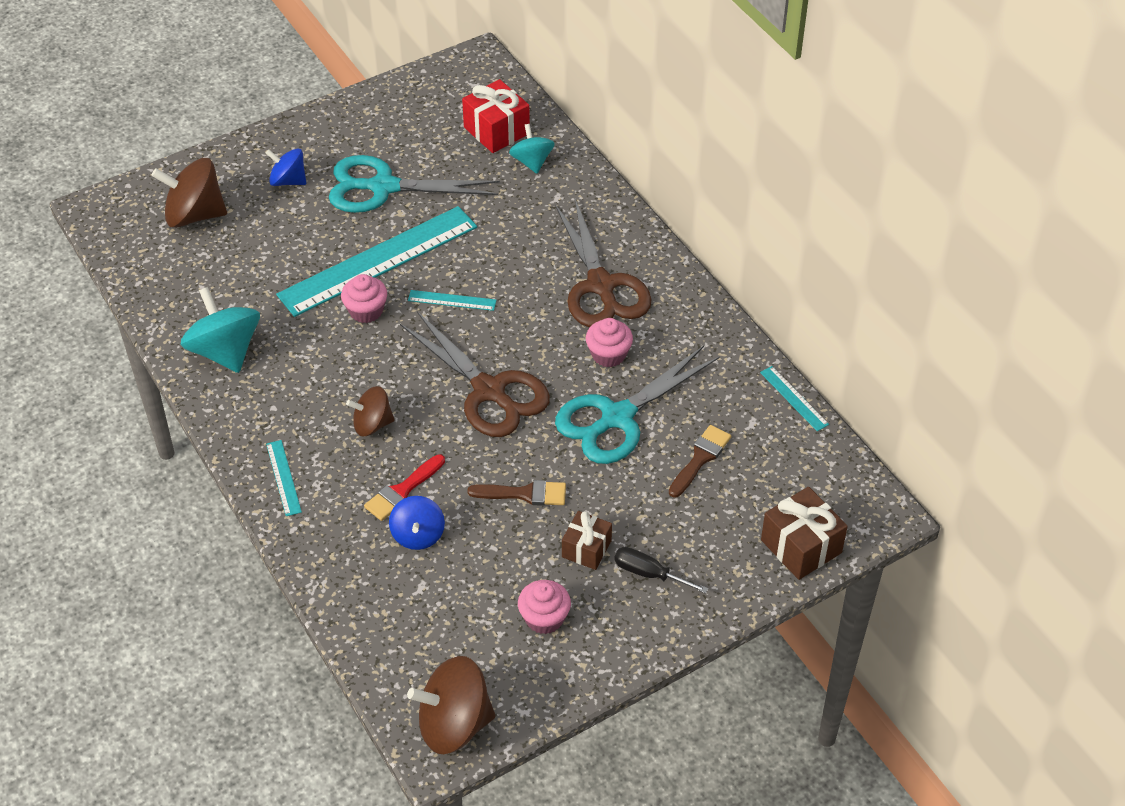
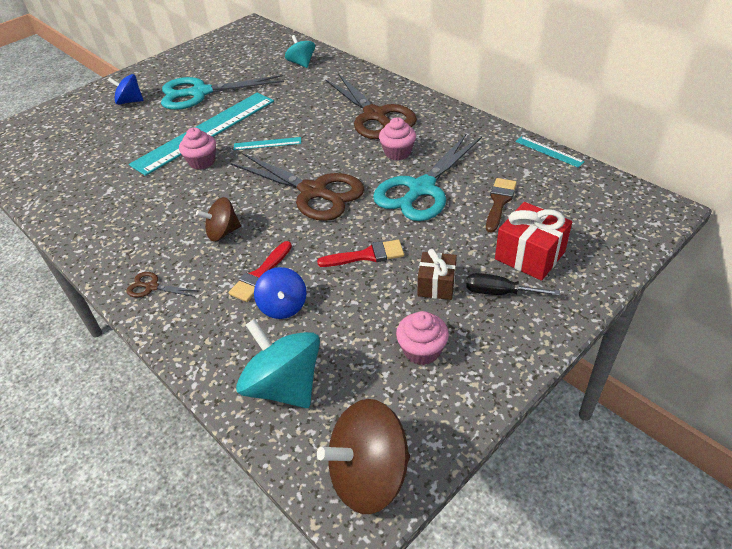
camera: 10 degrees left, 5 degrees down
(195, 215) = (60, 131): brown spinning top -> none
(225, 351) = (90, 208): turquoise spinning top -> turquoise spinning top (284, 385)
(283, 477) = (151, 287): turquoise ruler -> brown scissors
(496, 130) = (272, 53): red gift -> red gift (529, 255)
(524, 494) = (367, 255): brown brush -> red brush
(801, 546) = (614, 245): brown gift -> none

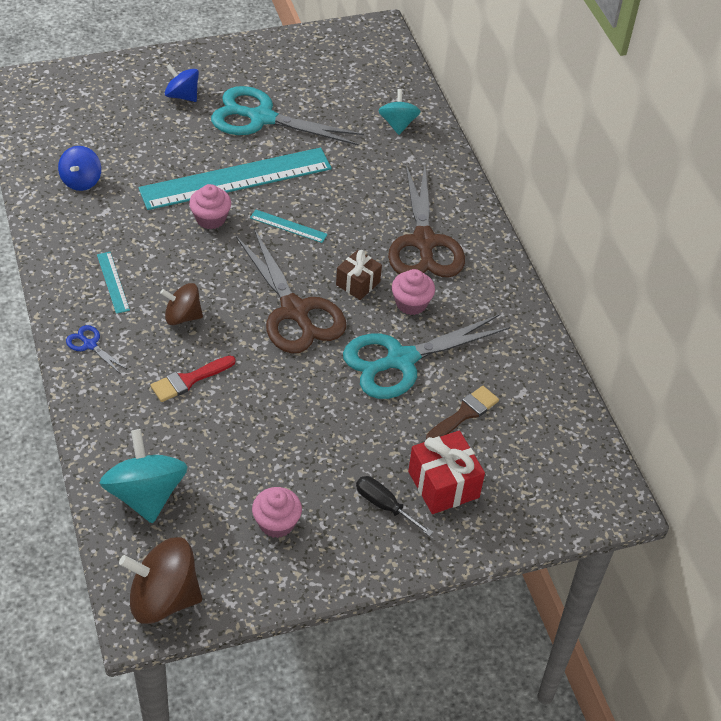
camera: 20 degrees right, 5 degrees up
(151, 287) = (89, 344): brown scissors -> blue scissors
(283, 306) = (189, 422): blue spinning top -> blue spinning top (81, 181)
(367, 255) = (296, 408): red brush -> none
(436, 285) = (335, 470): brown gift -> brown gift (358, 283)
(549, 151) = (567, 380): turquoise ruler -> turquoise ruler (113, 282)

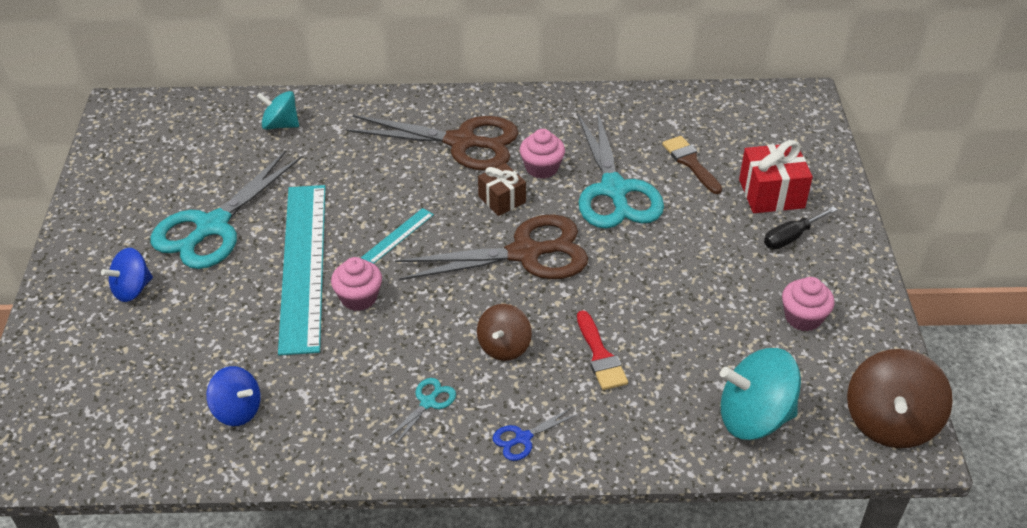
camera: 70 degrees left, 5 degrees down
(113, 282) = (428, 402): turquoise ruler -> turquoise scissors

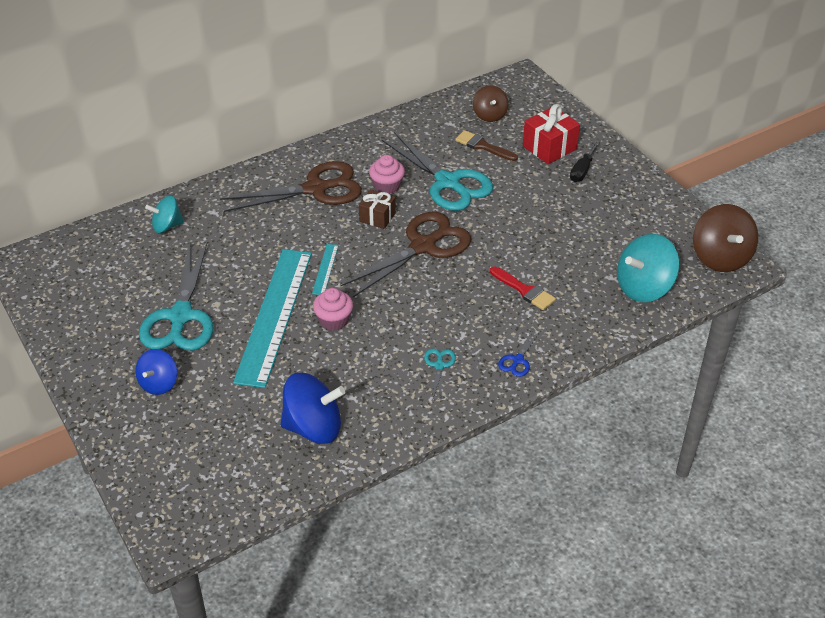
camera: 30 degrees left, 0 degrees up
(237, 410) = (313, 427): blue spinning top -> blue spinning top, size x1.64
(303, 265) = (274, 315): turquoise ruler -> turquoise ruler turned 45 degrees clockwise
(504, 346) = (459, 310): brown spinning top -> brown spinning top (489, 115)
(803, 317) = (627, 217): pink cupcake -> none

